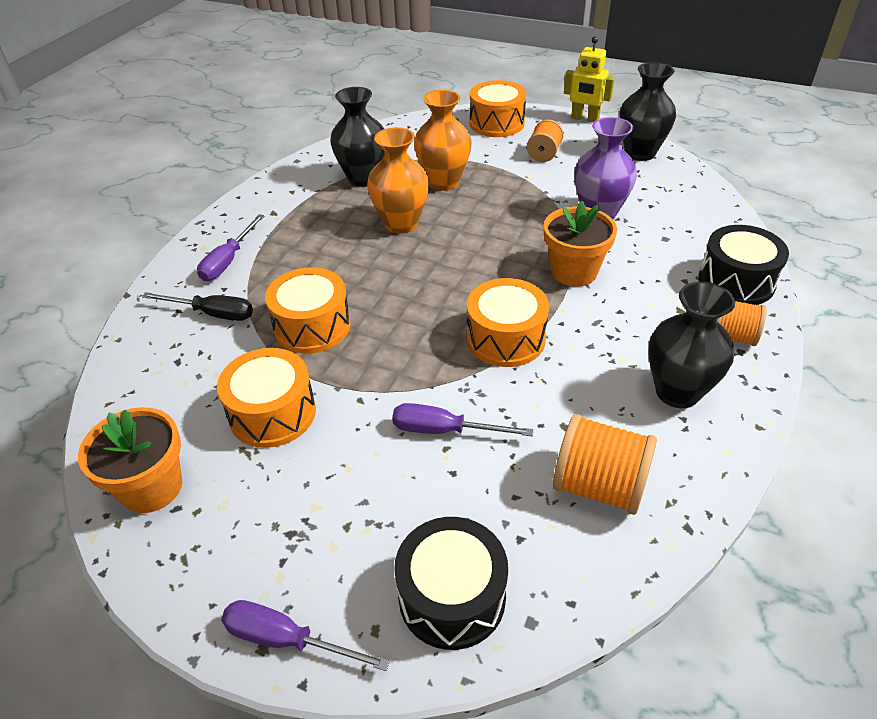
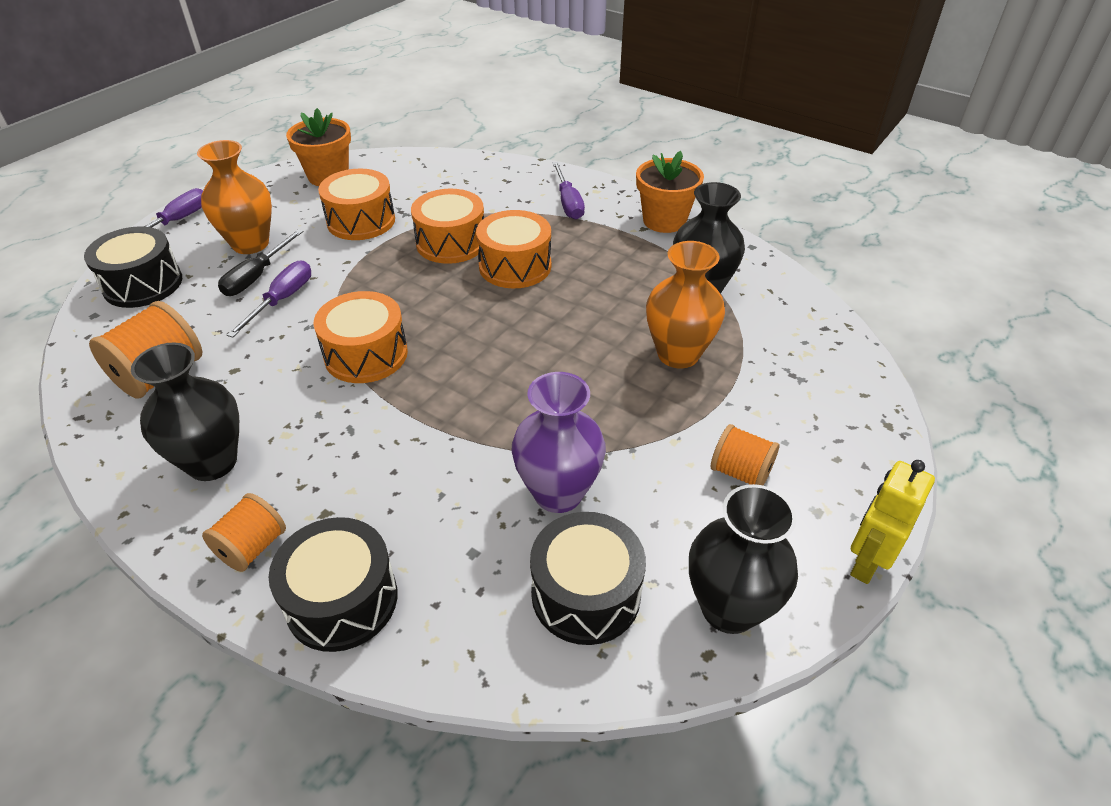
camera: 100 degrees right, 0 degrees up
(212, 314) = (495, 196): black screwdriver -> black screwdriver (257, 276)
(228, 261) = (568, 203): purple screwdriver -> purple screwdriver turned 135 degrees counterclockwise
(401, 224) = (594, 309): orange vase -> orange vase (250, 244)
(496, 123) = (847, 437): orange drum -> orange drum (515, 266)
(574, 271) = (444, 432): orange flower pot -> orange flower pot (664, 221)
(663, 195) = (586, 594): none -> black drum

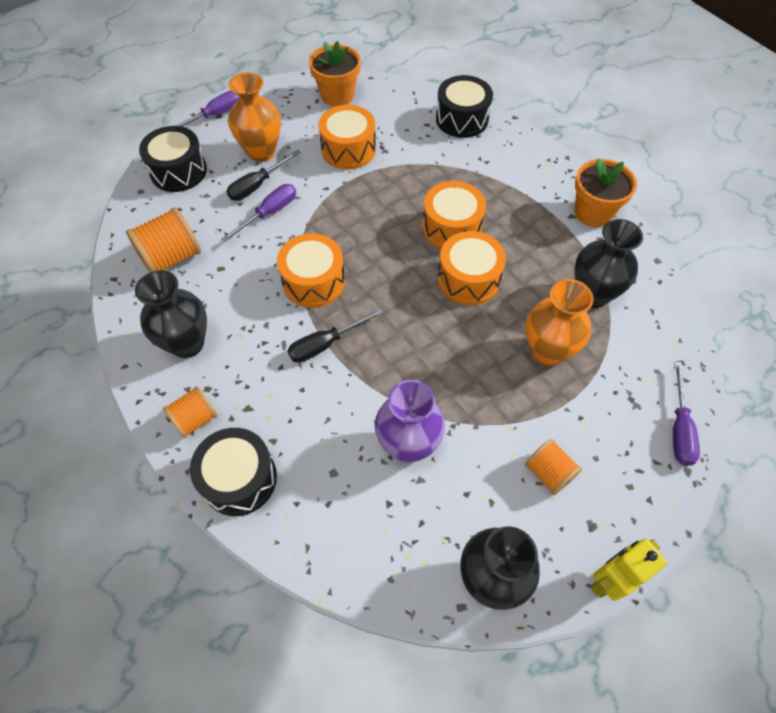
camera: 20 degrees right, 15 degrees up
(406, 414) = (325, 344): none -> black screwdriver
(451, 243) = (410, 190): orange drum -> orange drum (468, 279)
(568, 203) = (519, 172): purple screwdriver -> purple screwdriver (679, 428)
(586, 594) = (397, 531): black drum -> black drum (462, 119)

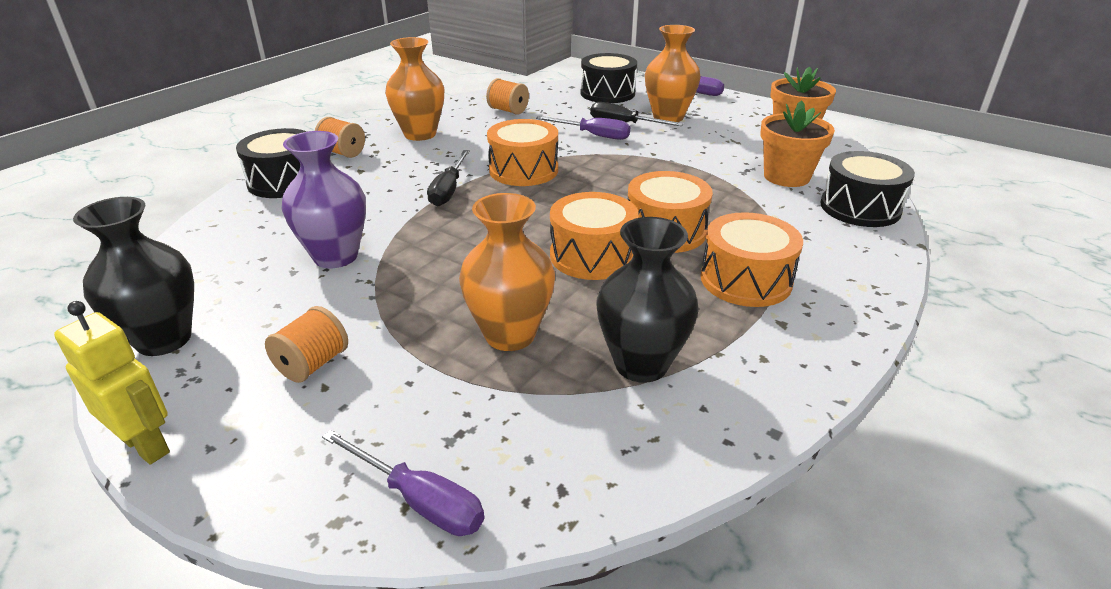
camera: 70 degrees right, 25 degrees down
(171, 258) = (508, 110): orange spool -> orange spool, size x0.64
(187, 343) = (420, 134): black vase -> orange vase
(325, 344) = (448, 190): black screwdriver -> black screwdriver turned 120 degrees counterclockwise
(348, 149) = (720, 153): orange drum -> orange drum (745, 280)
(593, 213) = (810, 343): orange flower pot -> orange flower pot (786, 177)
(679, 428) = (419, 500): purple screwdriver -> purple screwdriver turned 135 degrees counterclockwise

